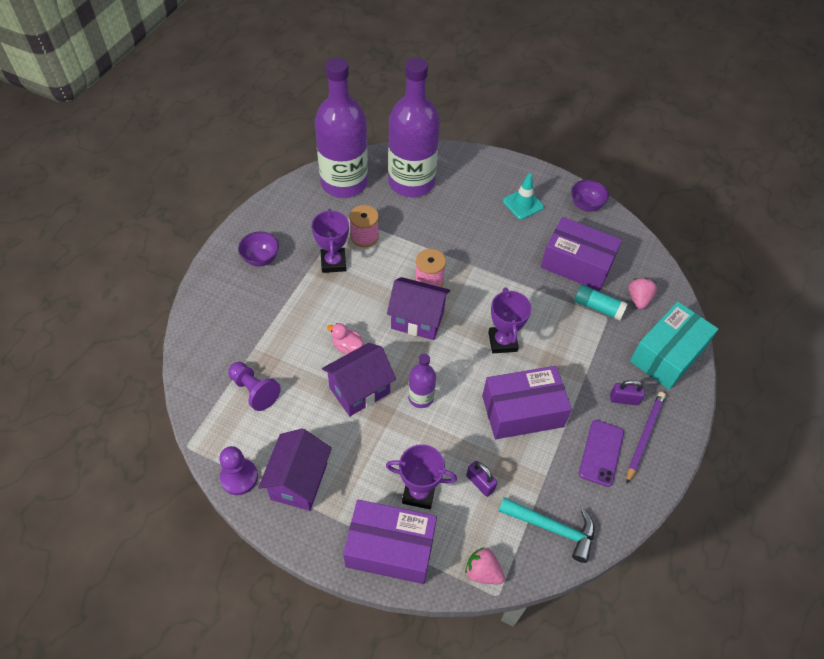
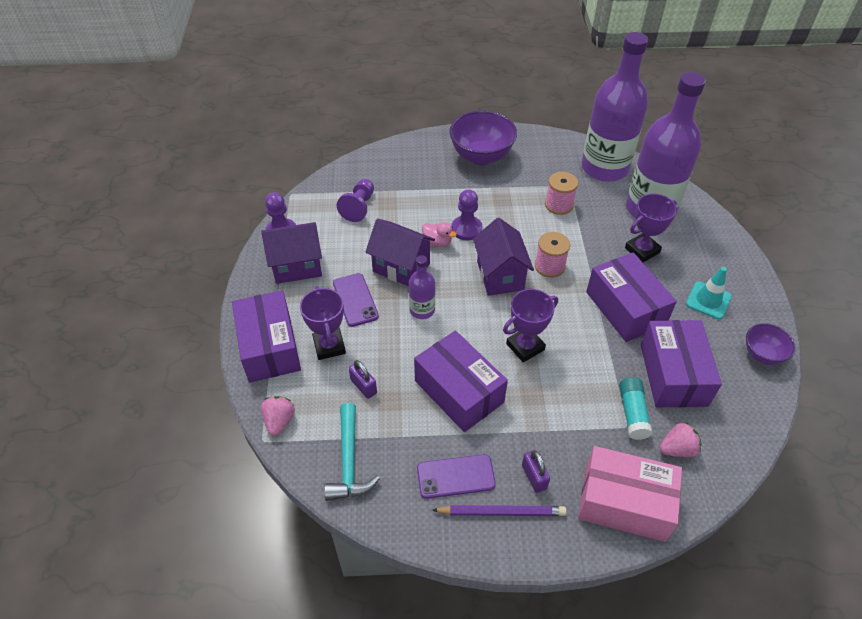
camera: 65 degrees right, 5 degrees down
(261, 258) = (481, 156): purple bowl -> purple bowl, size x1.79
(333, 262) = (514, 198): purple trophy -> purple trophy (642, 250)
(346, 316) = (466, 229): none -> purple pawn
(347, 346) = (437, 242): pink duck -> pink duck turned 120 degrees clockwise
(375, 446) = (355, 300): none -> purple phone
(480, 483) = (363, 386): purple padlock -> purple padlock turned 60 degrees counterclockwise
(501, 256) = (625, 308): none -> purple box
(667, 355) = (624, 503): turquoise box -> pink box

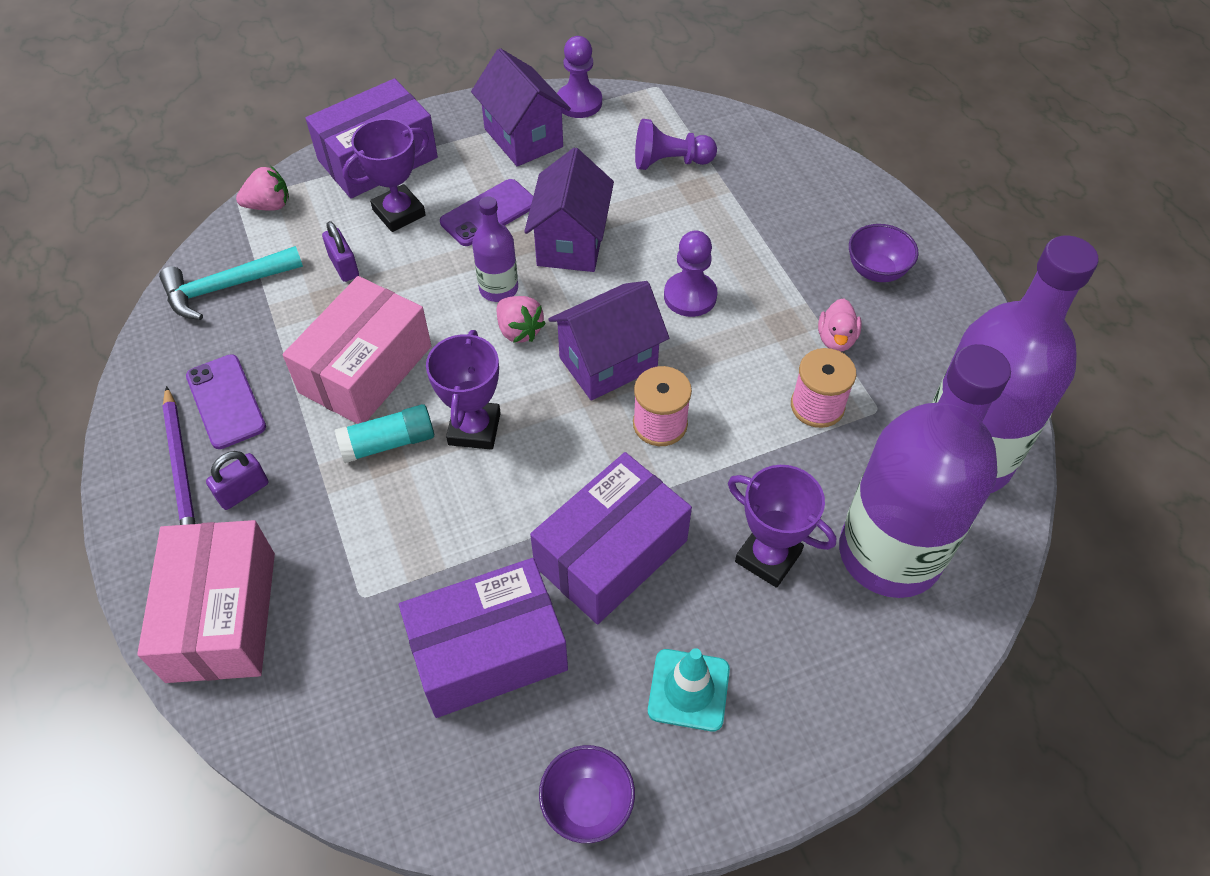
camera: 70 degrees right, 5 degrees up
(363, 386) = (344, 266): purple padlock -> purple padlock turned 60 degrees counterclockwise
(437, 242) = (643, 269): pink duck -> pink duck (836, 339)
(458, 391) = (365, 369): purple box -> pink box
(481, 156) = (876, 271): purple bowl -> purple bowl, size x0.56
(525, 347) = (474, 429): purple trophy -> purple trophy turned 60 degrees clockwise
(633, 413) = (389, 601): turquoise glue stick -> turquoise glue stick (388, 443)
(677, 449) = (335, 678): pink strawberry -> pink strawberry (519, 330)

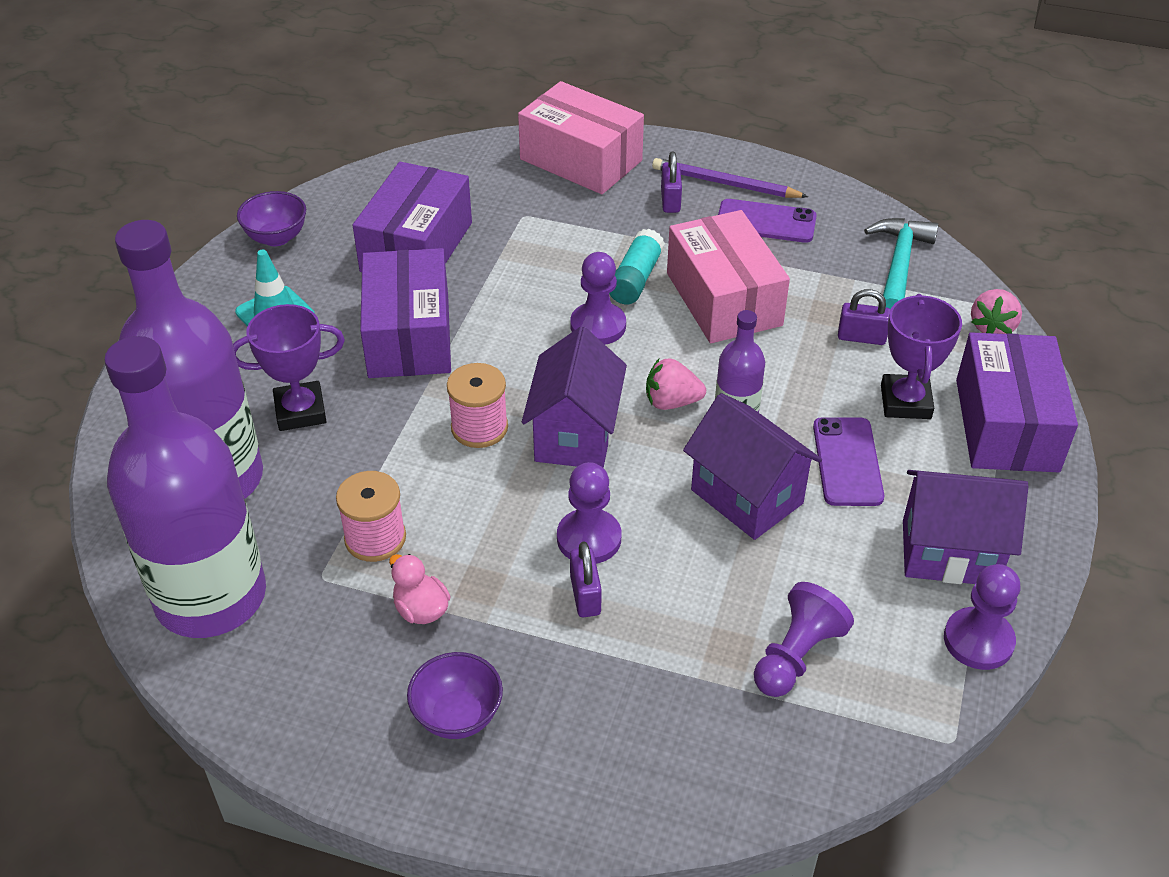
camera: 130 degrees right, 10 degrees down
(474, 429) = (598, 326): purple trophy -> purple pawn
(734, 270) = (585, 595): none -> purple padlock

